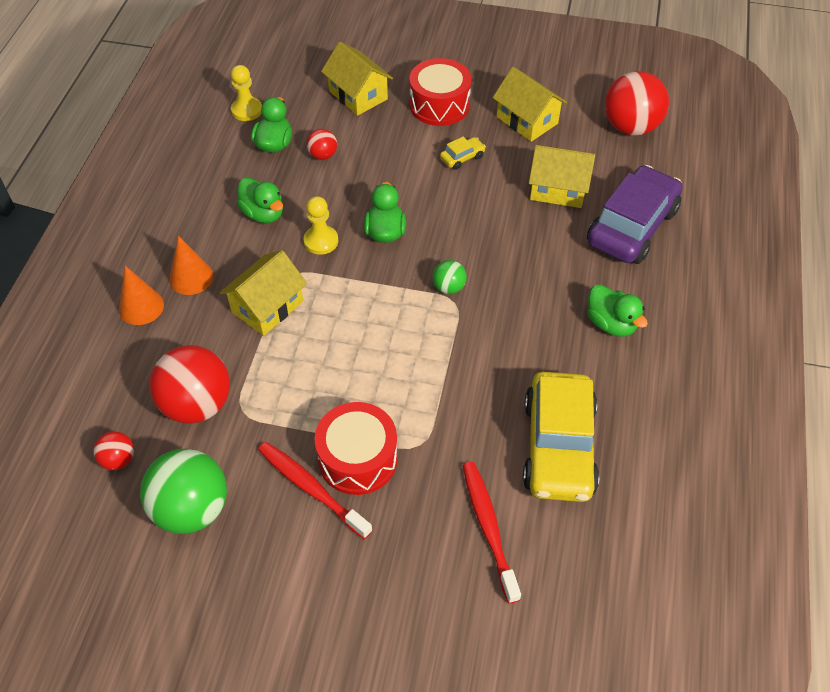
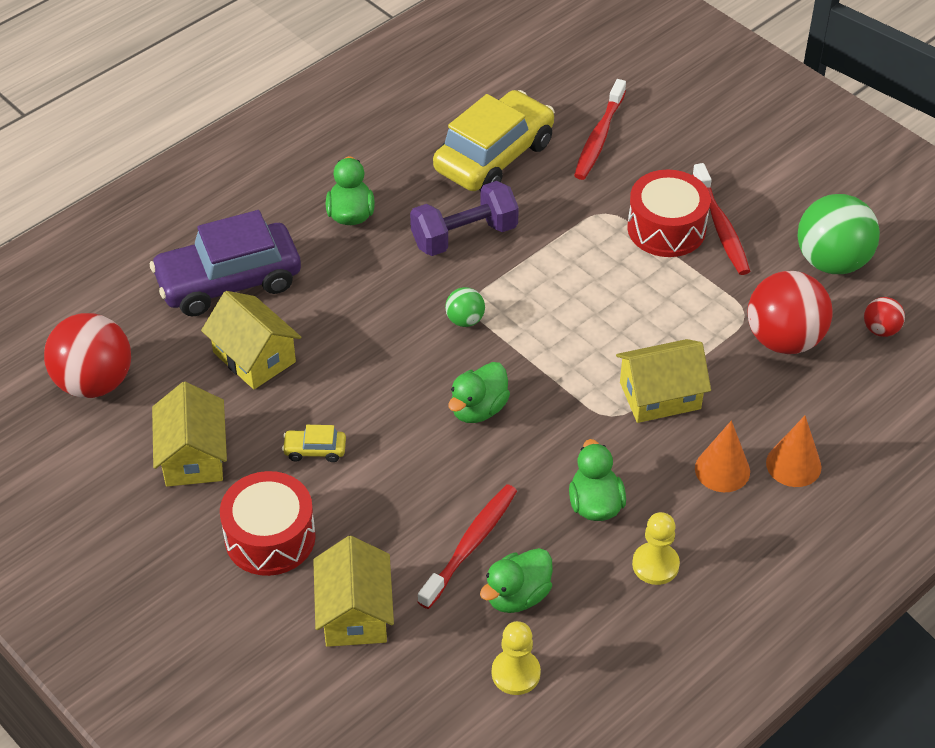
camera: 145 degrees left, 5 degrees down
(321, 241) = (554, 436): yellow pawn -> yellow pawn (655, 565)
(323, 155) = (470, 545): red ball -> red toothbrush
(511, 355) = (464, 236): none -> purple dumbbell

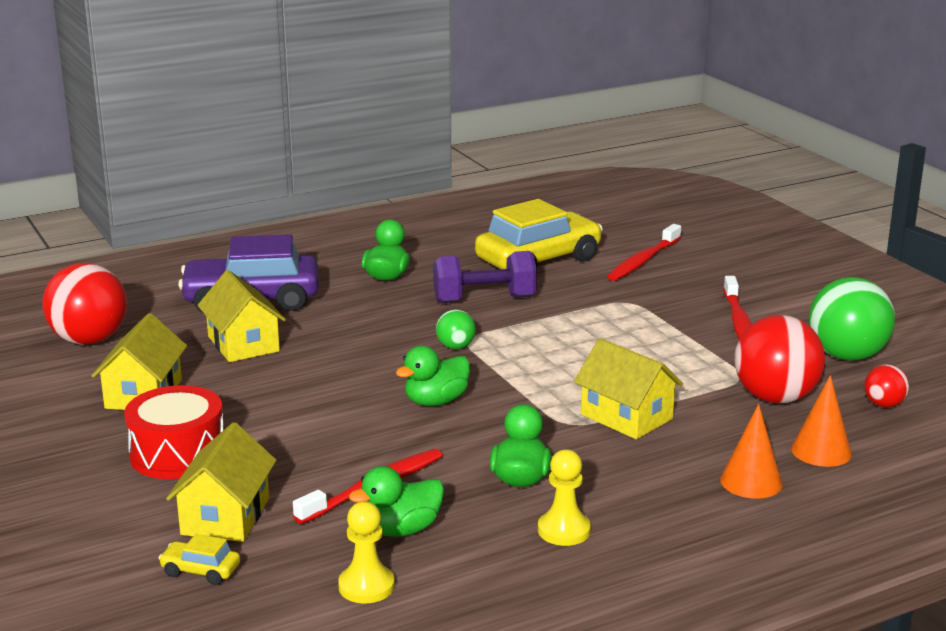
camera: 15 degrees right, 25 degrees down
(315, 450) = (260, 405): yellow car -> yellow car (200, 571)
(660, 395) = (626, 417): yellow house -> yellow house turned 45 degrees clockwise
(666, 228) = (683, 317): red drum -> none
(722, 470) = (670, 474): orange cone -> orange cone (821, 451)

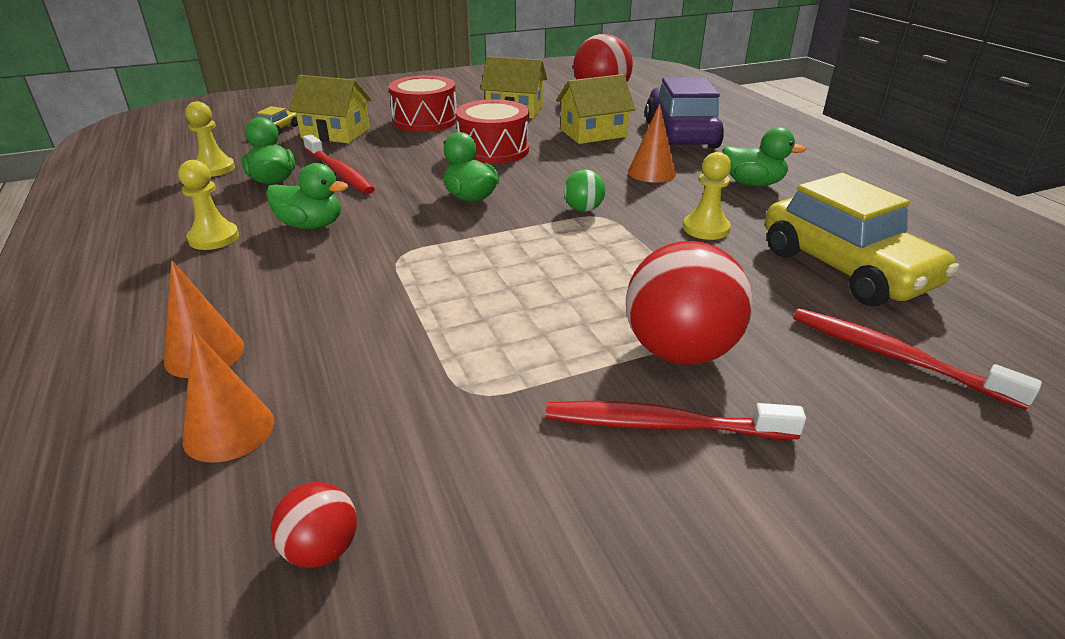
camera: 95 degrees right, 10 degrees up
(297, 398) = (493, 150): none -> red drum
(363, 316) = (652, 172): none -> orange cone
(484, 300) = (706, 228): purple dumbbell -> yellow pawn
(626, 417) = (397, 289): yellow house -> none
(775, 398) = (396, 415): red ball -> red ball (679, 351)
(846, 356) = (522, 545): green ball -> none

